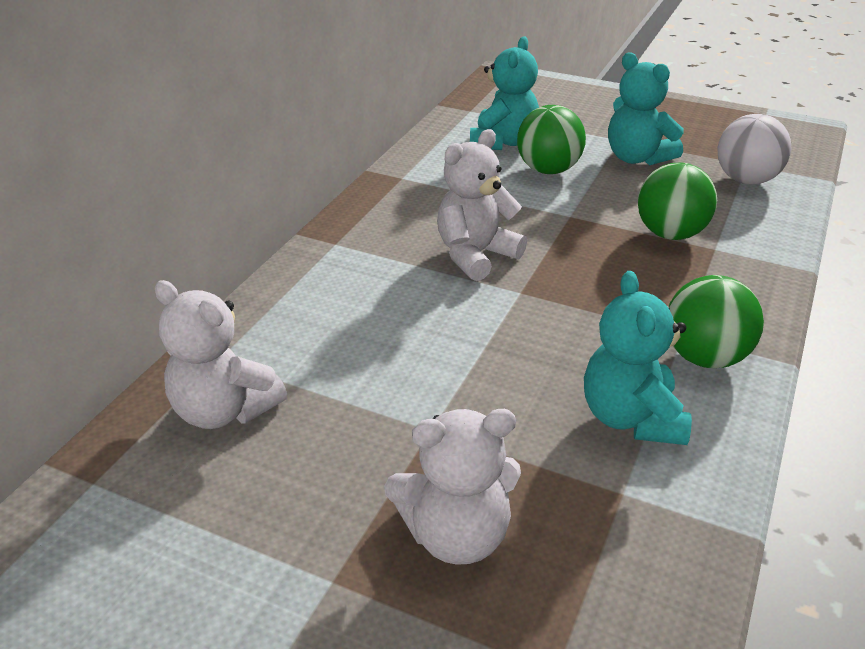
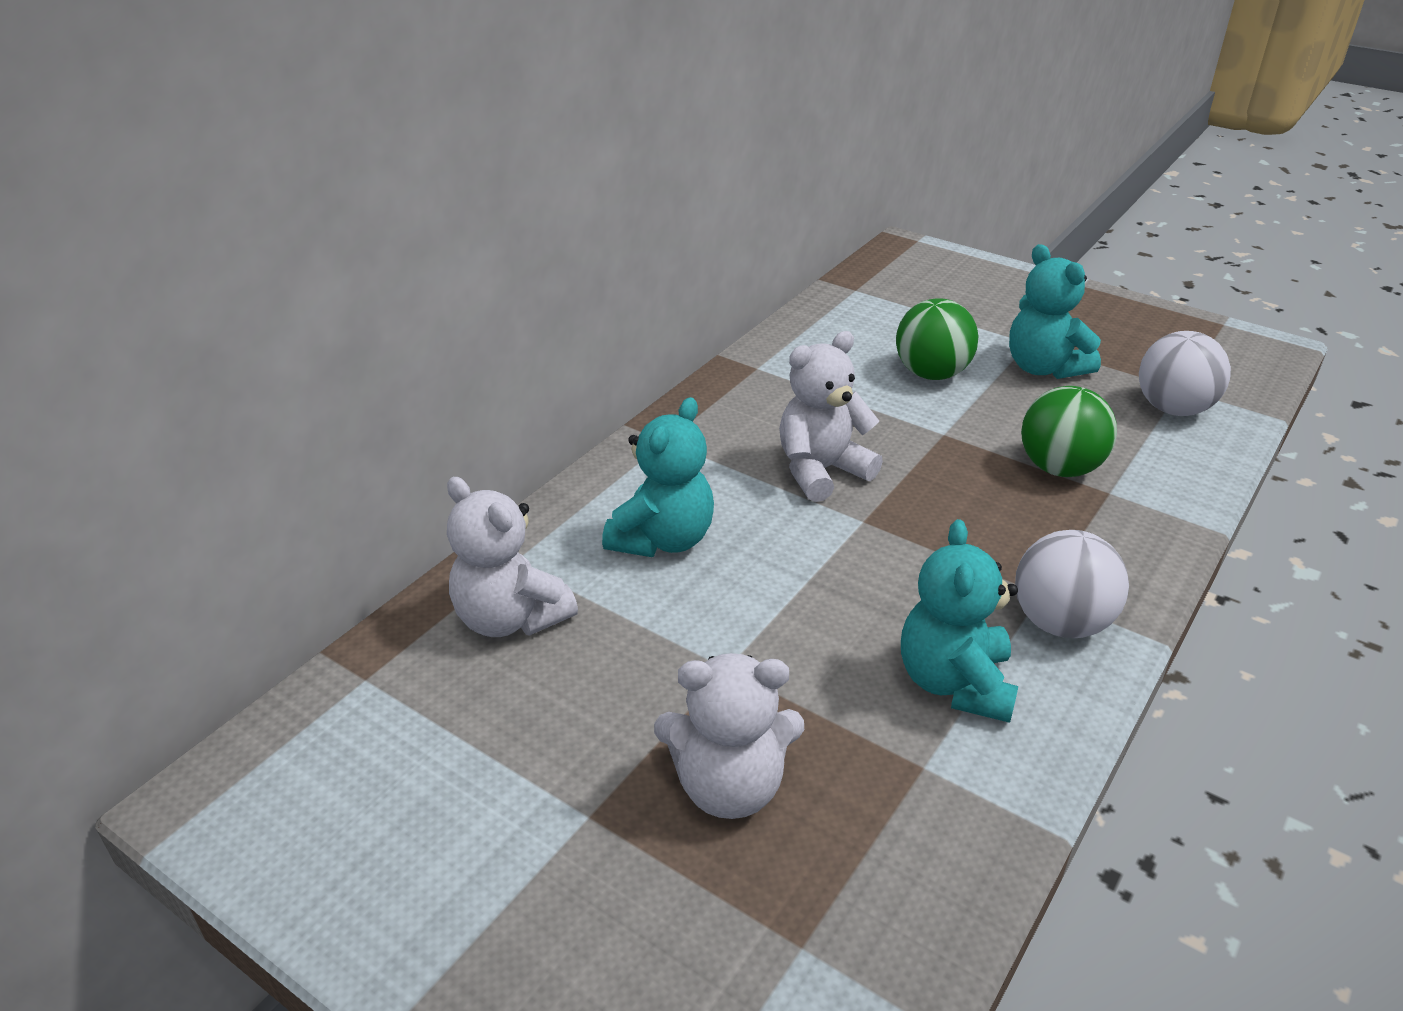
camera: 10 degrees right, 0 degrees up
(503, 142) = (885, 333): turquoise teddy bear -> turquoise teddy bear (663, 539)
(704, 357) = (1060, 622): green ball -> white ball

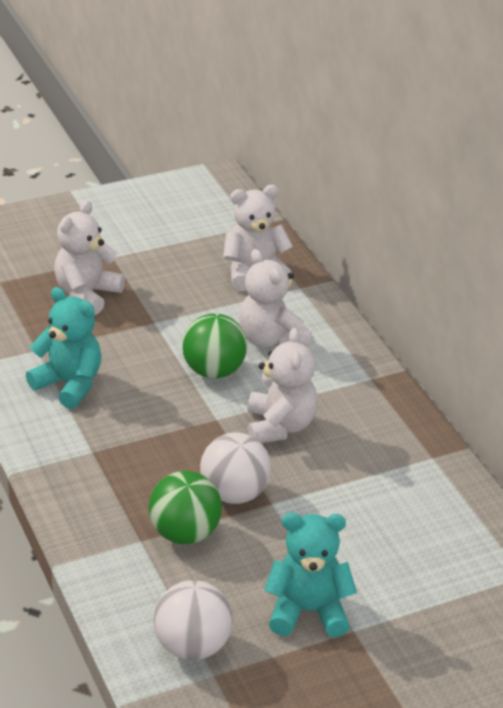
camera: 120 degrees right, 0 degrees up
(663, 539) = (271, 340): turquoise teddy bear -> white teddy bear
(931, 374) = (351, 542): green ball -> green ball (214, 371)
(1060, 622) = (66, 444): white ball -> white ball (234, 494)

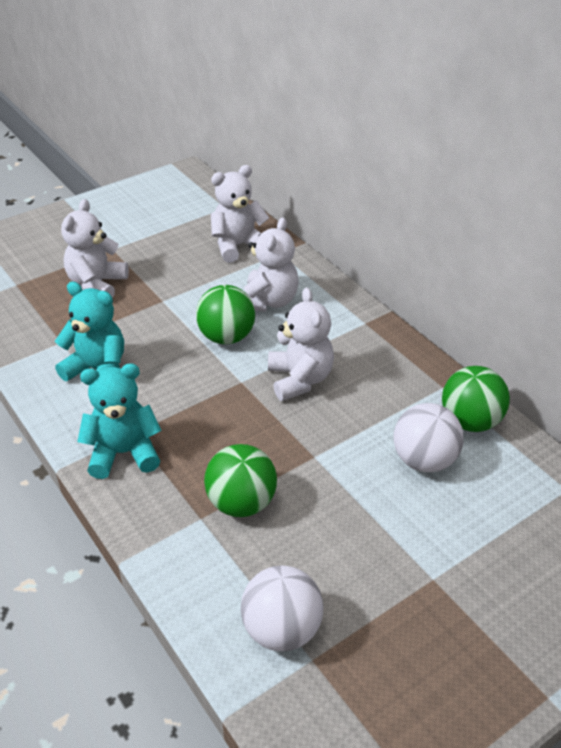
camera: 10 degrees left, 5 degrees up
(234, 494) = (277, 453): white ball -> white ball (424, 460)
(271, 340) = (268, 301): white teddy bear -> white teddy bear turned 120 degrees counterclockwise
(308, 611) = (383, 566): turquoise teddy bear -> turquoise teddy bear (124, 453)
(448, 496) = (470, 421): none -> green ball

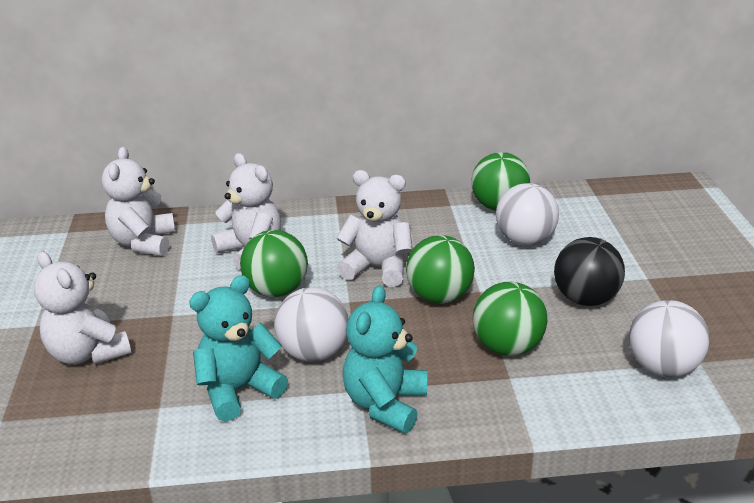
camera: 60 degrees left, 10 degrees down
(162, 389) = (313, 353): none -> white ball
(285, 433) = (439, 297): none -> green ball
(355, 537) = (585, 299): none -> black ball

